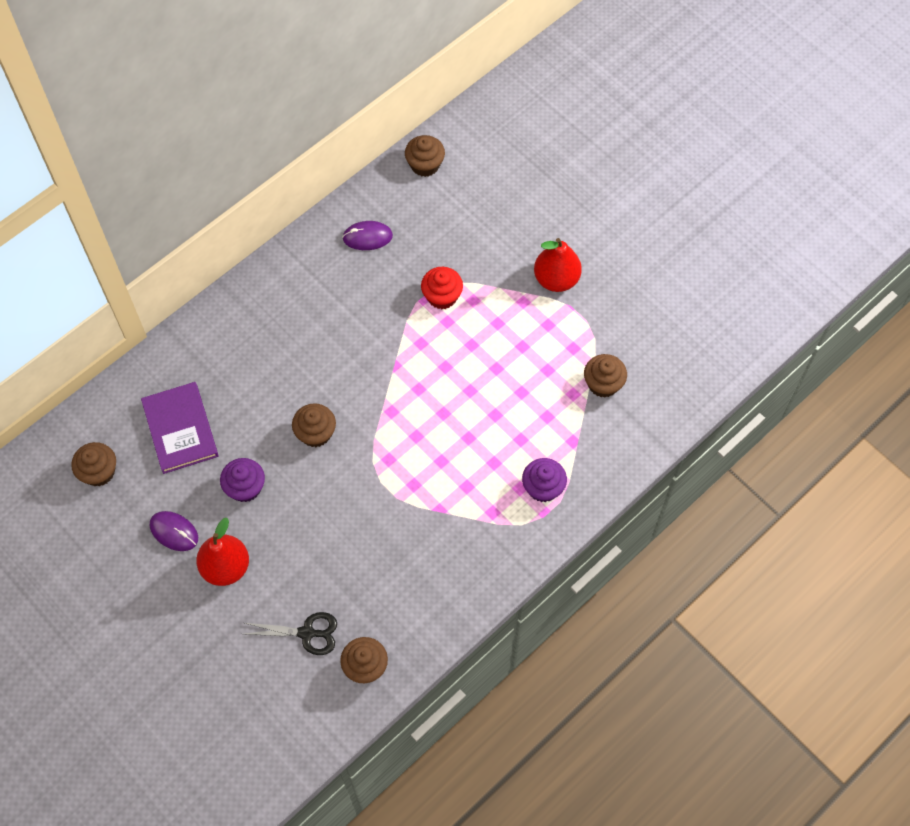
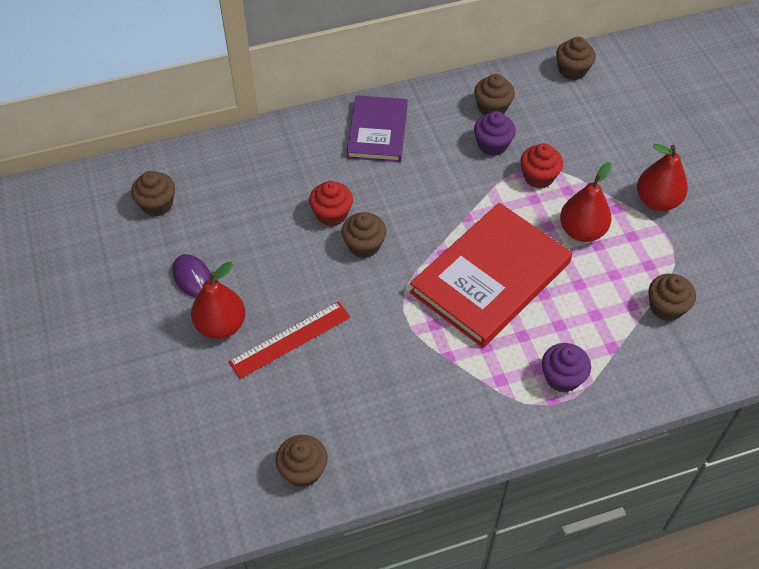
camera: 25 degrees right, 10 degrees down
(180, 429) = (246, 197): purple book -> purple book (377, 131)
(245, 487) = (276, 266): purple cupcake -> purple cupcake (492, 145)
(270, 413) = (332, 214): none -> red cupcake
(294, 553) = (290, 339): none -> red ruler
(307, 633) = (263, 415): black scissors -> none
(367, 237) = (492, 107): purple mouse -> brown cupcake
(443, 418) = (491, 277): none -> red book
(503, 337) = (582, 231): none -> red pear

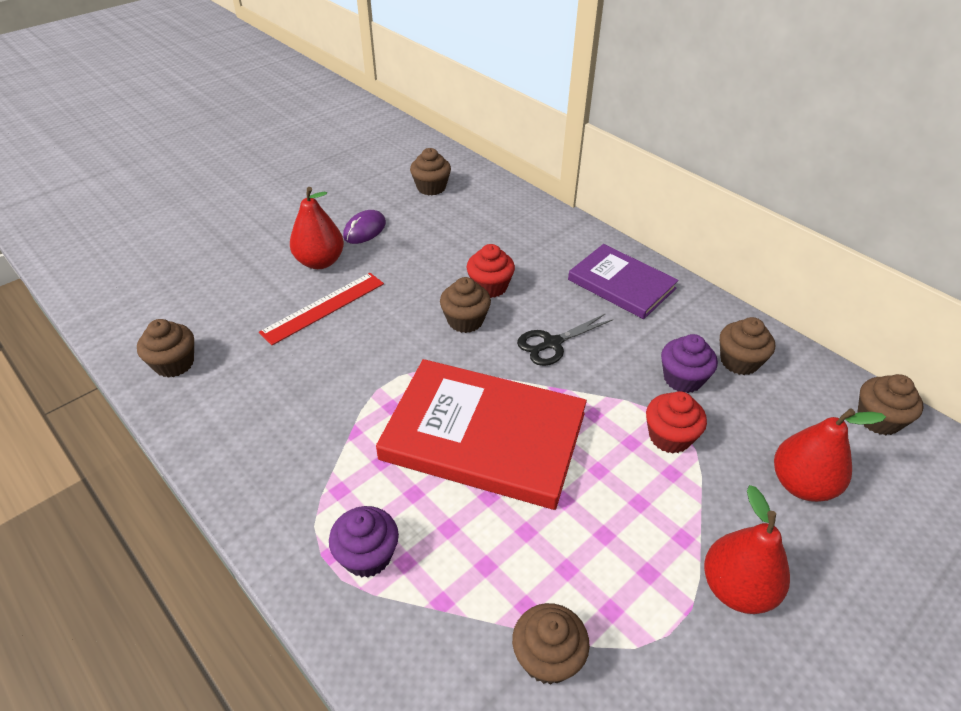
camera: 65 degrees right, 10 degrees down
(290, 339) = (323, 307): red ruler -> red ruler turned 75 degrees counterclockwise
(377, 131) = (621, 284): purple book -> purple book turned 60 degrees clockwise
(419, 201) = (552, 343): none -> black scissors
(582, 231) = (615, 509): red pear -> red pear (801, 484)

